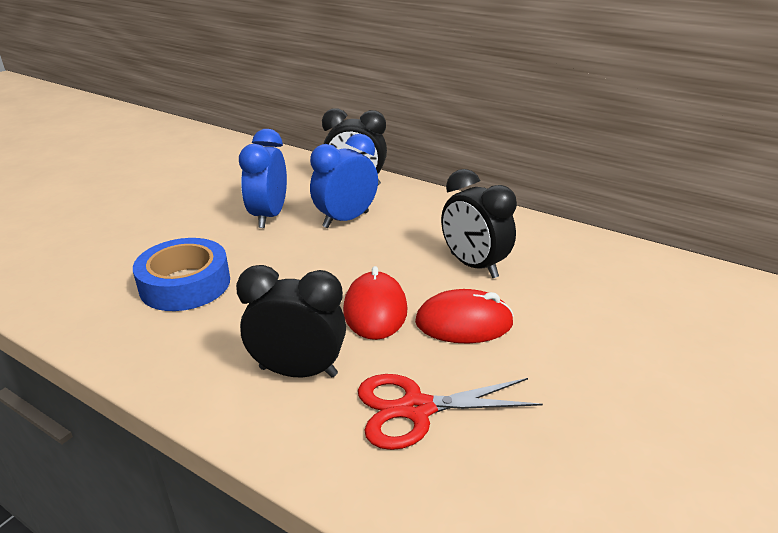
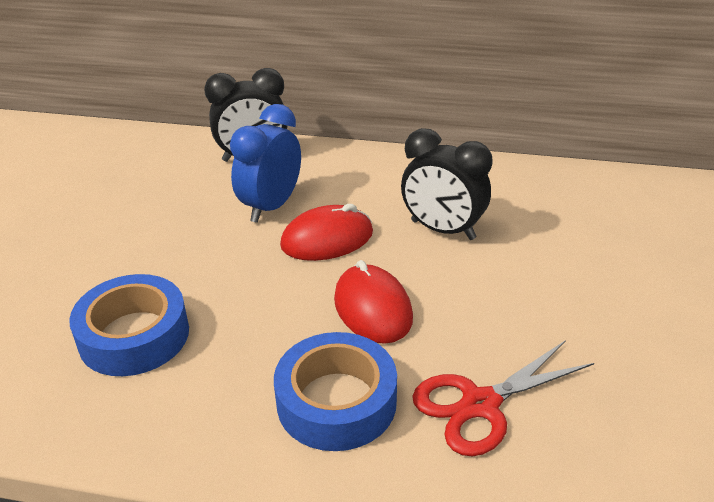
camera: 20 degrees left, 5 degrees up
(269, 216) = (176, 223): blue clock -> none
(298, 371) = (336, 402): black clock -> blue tape
(464, 323) = (471, 298): red mouse -> red mouse (327, 239)

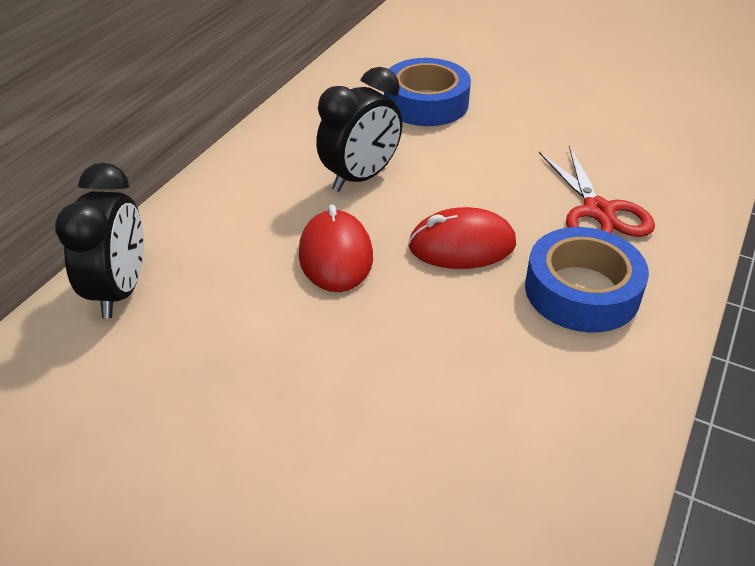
camera: 75 degrees left, 5 degrees up
(134, 335) = (445, 440): blue tape -> blue tape (426, 103)
(271, 207) = (246, 289): blue clock -> none

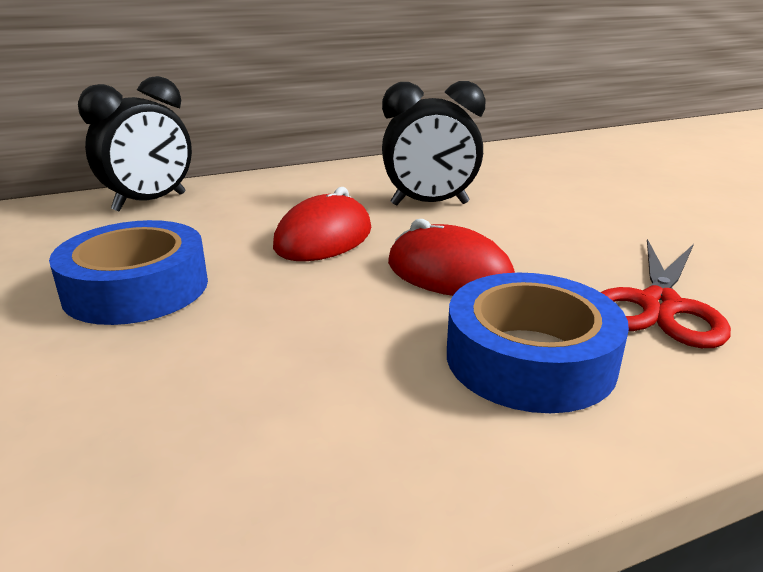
camera: 40 degrees right, 15 degrees down
(426, 103) = (570, 181): blue tape -> blue tape (136, 288)

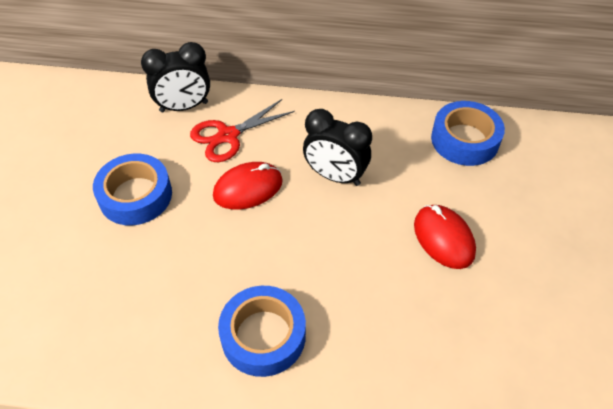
camera: 30 degrees right, 25 degrees up
(449, 272) = (285, 252): red mouse -> red mouse (443, 238)
(533, 156) = (465, 140): none -> blue tape
(659, 306) = (363, 333): red scissors -> red scissors (227, 136)

